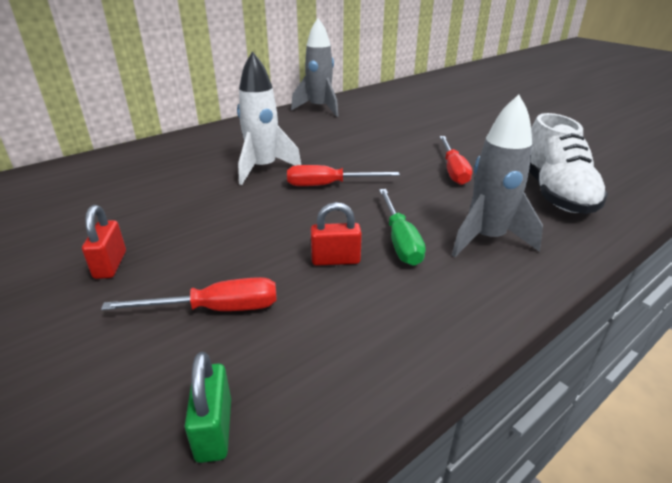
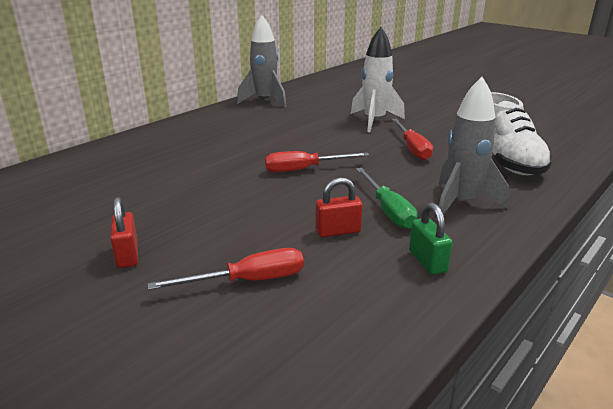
camera: 10 degrees left, 5 degrees down
(214, 429) = (291, 369): green padlock -> green padlock (427, 261)
(263, 169) = (235, 159): white rocket -> white rocket (374, 121)

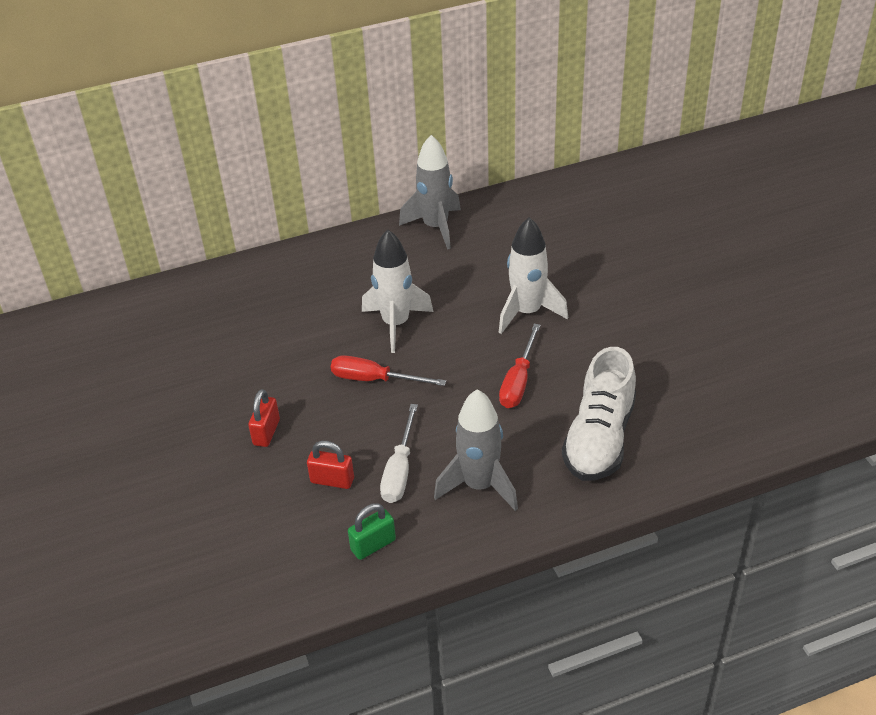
camera: 30 degrees right, 15 degrees up
(127, 255) = (153, 446): red padlock -> red padlock (266, 432)
(248, 281) = (220, 509): red screwdriver -> none
(288, 142) = (396, 324): none -> white rocket
(388, 210) = (399, 470): green screwdriver -> white screwdriver
(427, 261) = (373, 545): green padlock -> green padlock turned 45 degrees clockwise

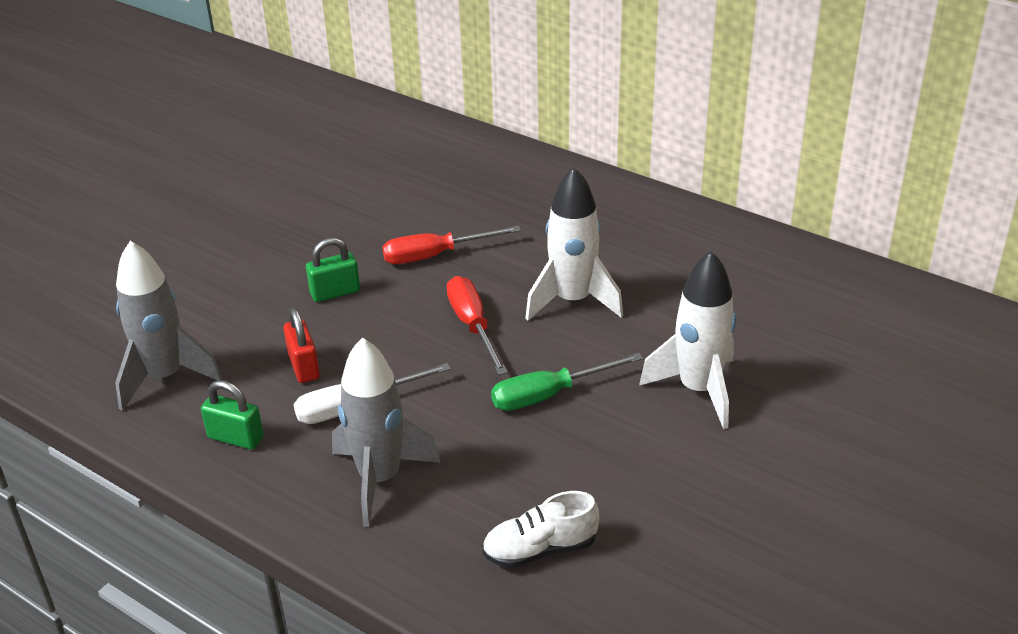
camera: 55 degrees right, 5 degrees down
(266, 432) = (335, 292): red padlock -> green padlock
(435, 227) = (762, 254): grey rocket -> grey rocket (165, 377)
(473, 375) = (549, 395): none -> green screwdriver
(518, 381) = (574, 435): red screwdriver -> red screwdriver (435, 255)
(599, 438) = (540, 549): white shoe -> white shoe, size x0.57

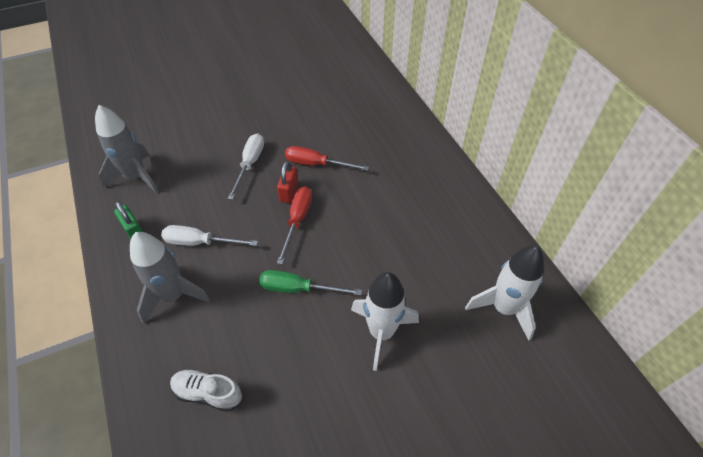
camera: 30 degrees right, 15 degrees up
(304, 367) = (198, 204): red padlock -> red padlock (289, 192)
(335, 292) = (250, 164): green padlock -> white screwdriver
(572, 301) = (362, 230): white rocket -> white rocket (503, 308)

